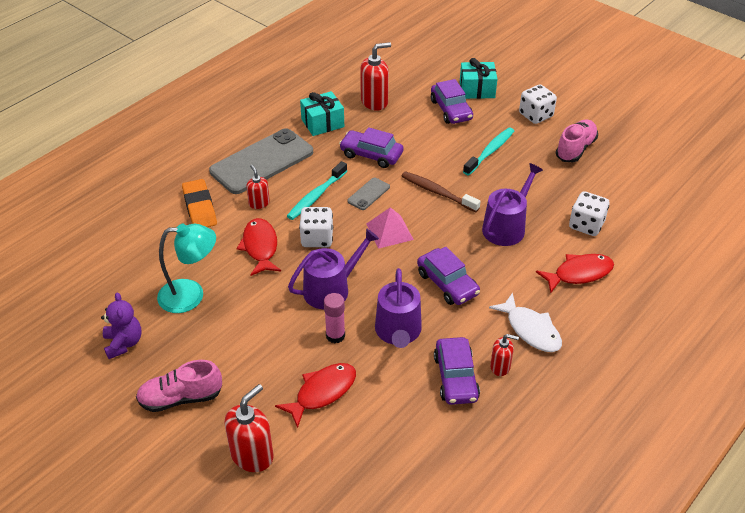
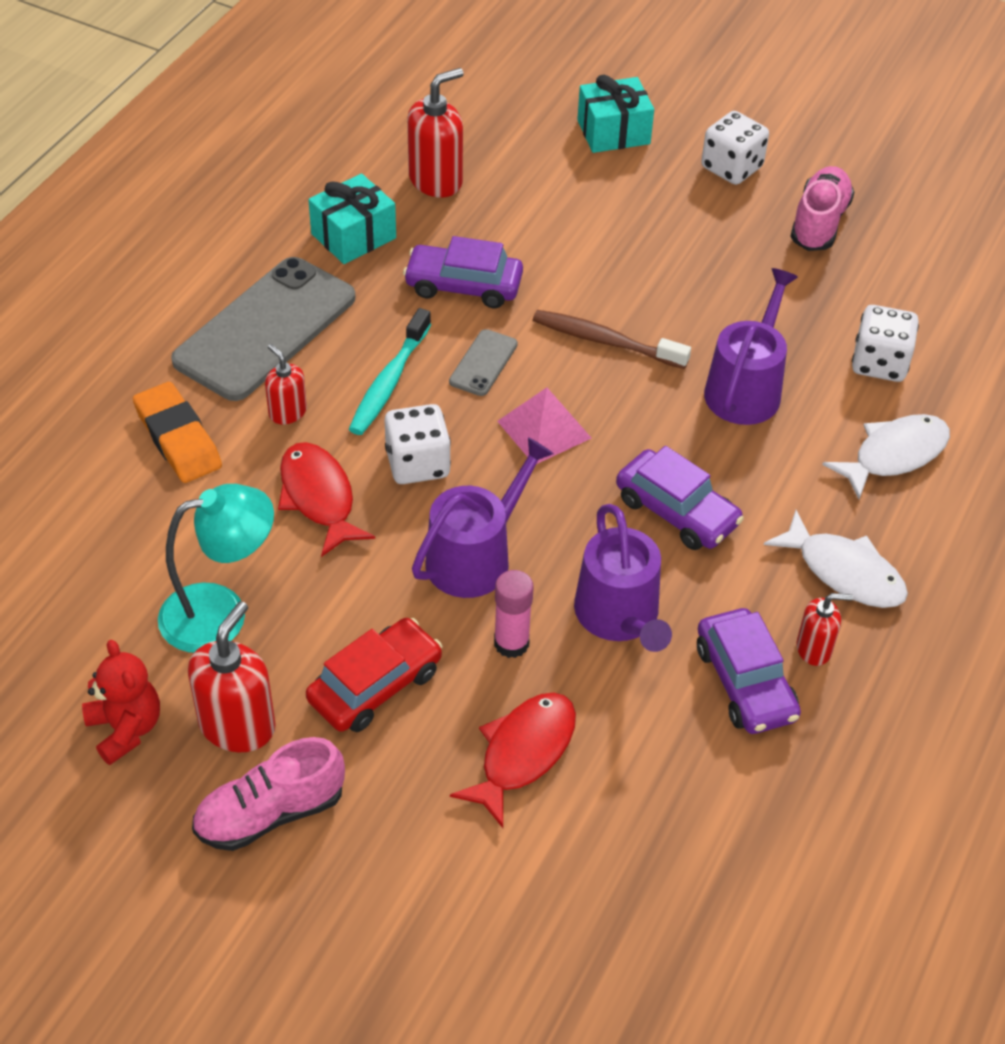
camera: 15 degrees left, 5 degrees up
(123, 343) = (126, 728): purple teddy bear -> red teddy bear
(252, 455) = (437, 894): red soap dispenser -> red soap dispenser (237, 725)
(256, 344) = (375, 685): none -> red car
(451, 110) = (579, 177): purple car -> none
(490, 151) = (673, 249): turquoise toothbrush -> none
(579, 274) = (894, 455): red fish -> white fish

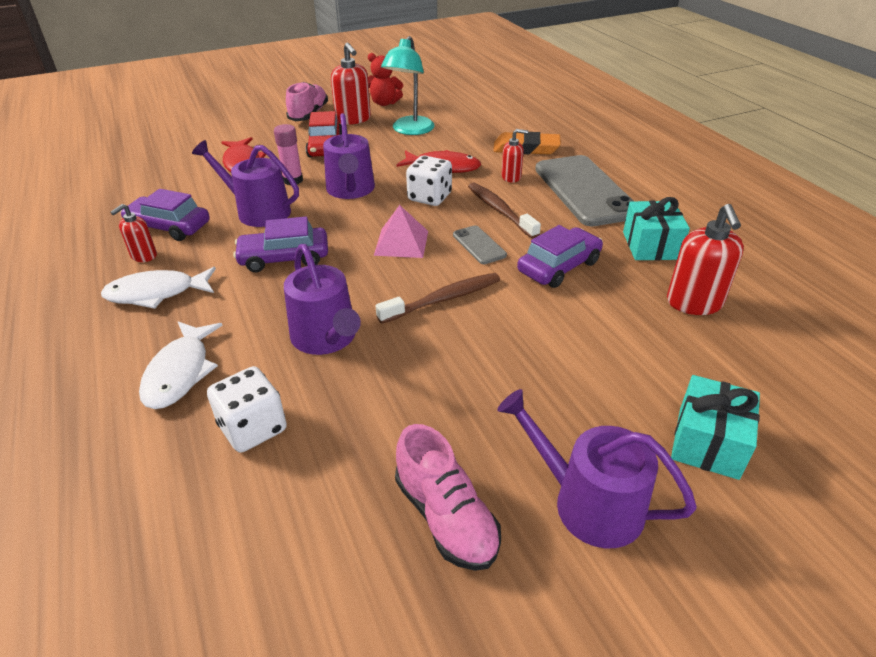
camera: 130 degrees right, 10 degrees down
(389, 382) = (500, 210): turquoise toothbrush -> brown toothbrush
(731, 168) = (588, 502): white dice -> purple watering can

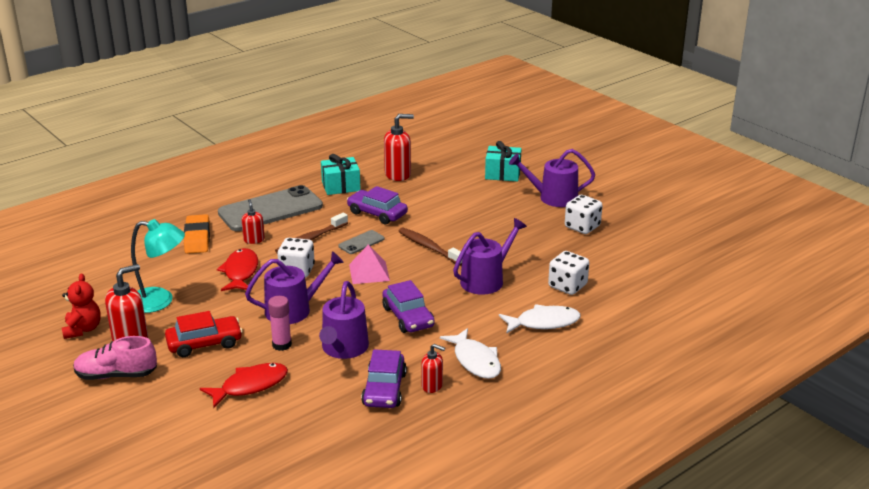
camera: 105 degrees left, 10 degrees down
(446, 517) = (582, 227): pink shoe -> white dice
(588, 502) = (553, 198): purple watering can -> purple watering can turned 75 degrees clockwise

